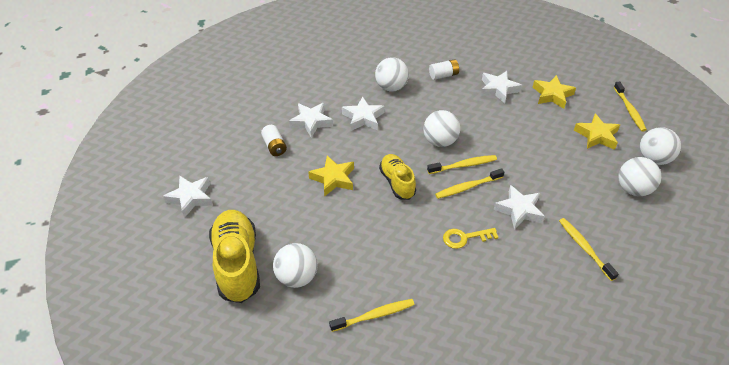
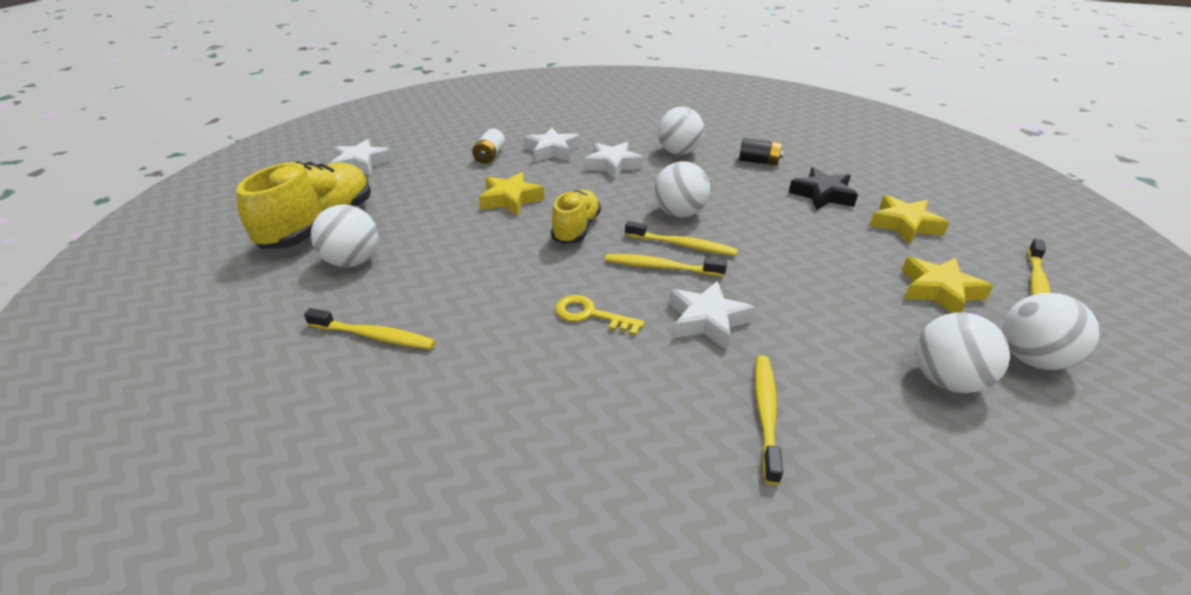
camera: 35 degrees right, 10 degrees down
(443, 75) = (758, 162): white battery -> black battery
(498, 89) = (822, 195): white star -> black star

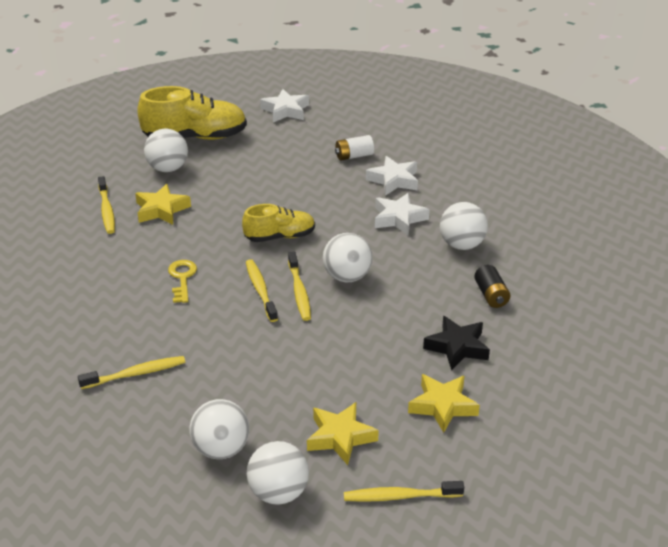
camera: 60 degrees right, 0 degrees up
(510, 199) = (295, 193): yellow star -> yellow star (161, 210)
(707, 320) = (212, 328): white star -> none

